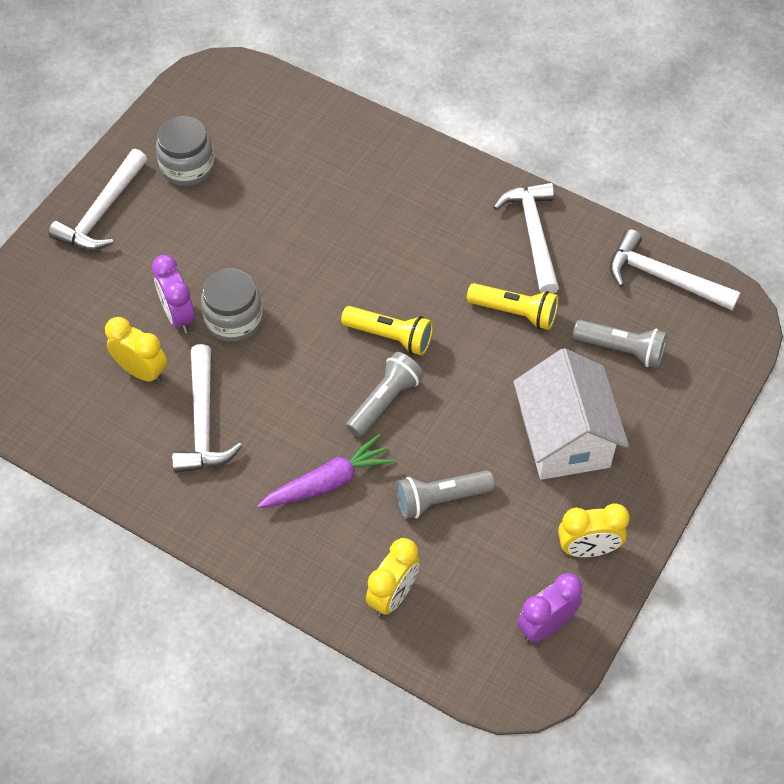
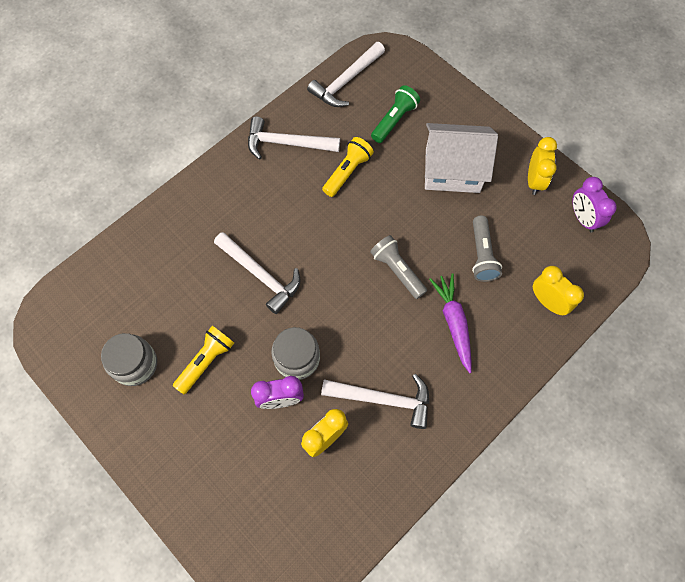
camera: 75 degrees left, 10 degrees up
(102, 212) = (156, 442): white hammer -> white hammer (260, 275)
(390, 337) = (344, 254): yellow flashlight -> yellow flashlight (206, 361)
(621, 350) = (394, 120): grey flashlight -> green flashlight

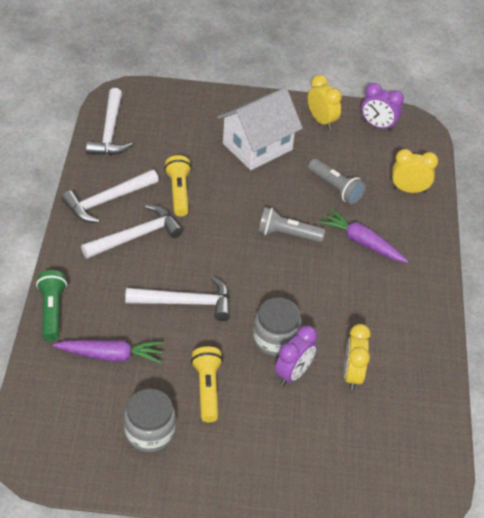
camera: 45 degrees left, 20 degrees down
(167, 280) = (111, 355): none -> purple carrot
(383, 399) = (365, 322): white hammer -> white hammer (136, 236)
(394, 120) = (178, 137): green flashlight -> green flashlight (52, 311)

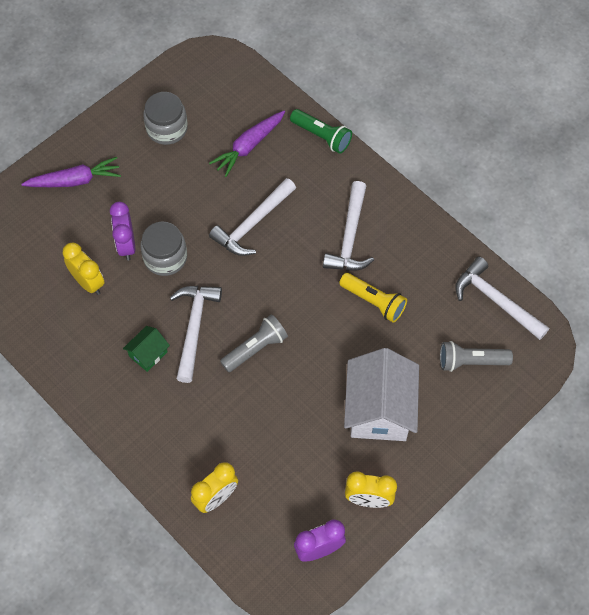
camera: 135 degrees right, 15 degrees up
(107, 200) = (408, 243): white hammer -> white hammer (194, 328)
(207, 389) = (166, 183): yellow flashlight -> none
(335, 188) = (272, 434): grey flashlight -> grey flashlight (470, 361)
(362, 242) = (195, 400): purple carrot -> purple carrot (75, 180)
(362, 293) = (148, 354): none -> green house

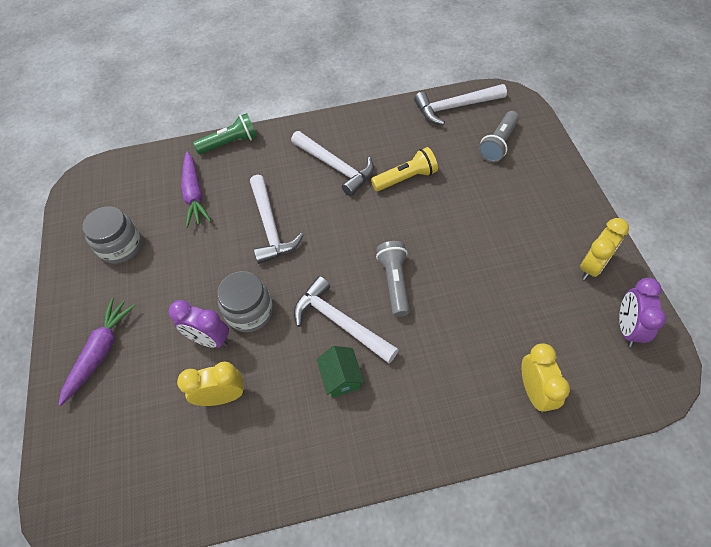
camera: 55 degrees left, 5 degrees down
(379, 410) = (509, 220): white house -> none

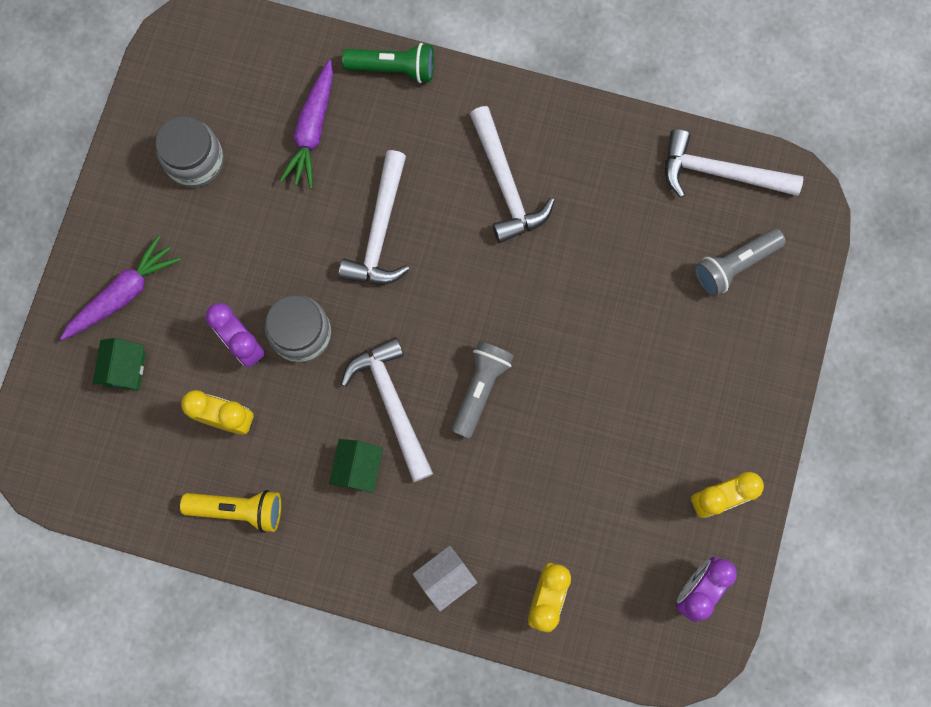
camera: 25 degrees right, 20 degrees up
(123, 403) = (125, 368): none -> green house
(406, 178) = (582, 252): yellow flashlight -> yellow flashlight (239, 509)
(454, 420) = (445, 578): none -> white house

